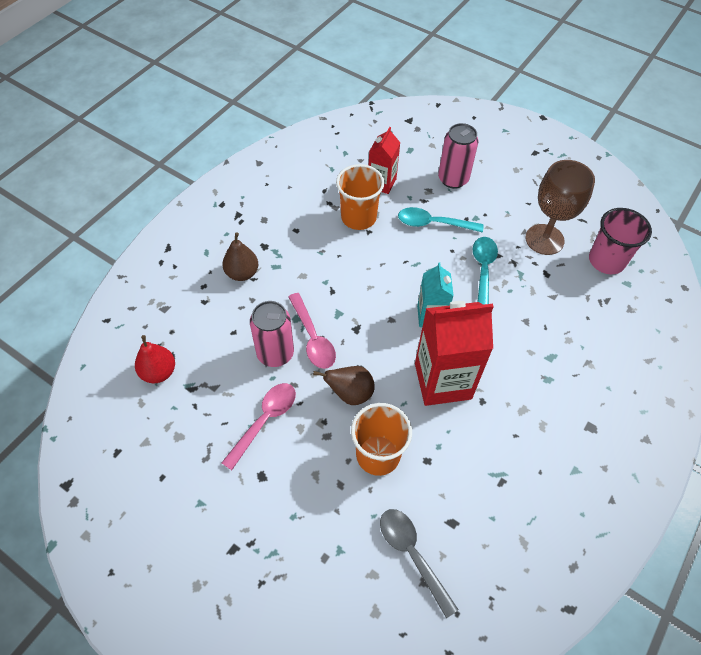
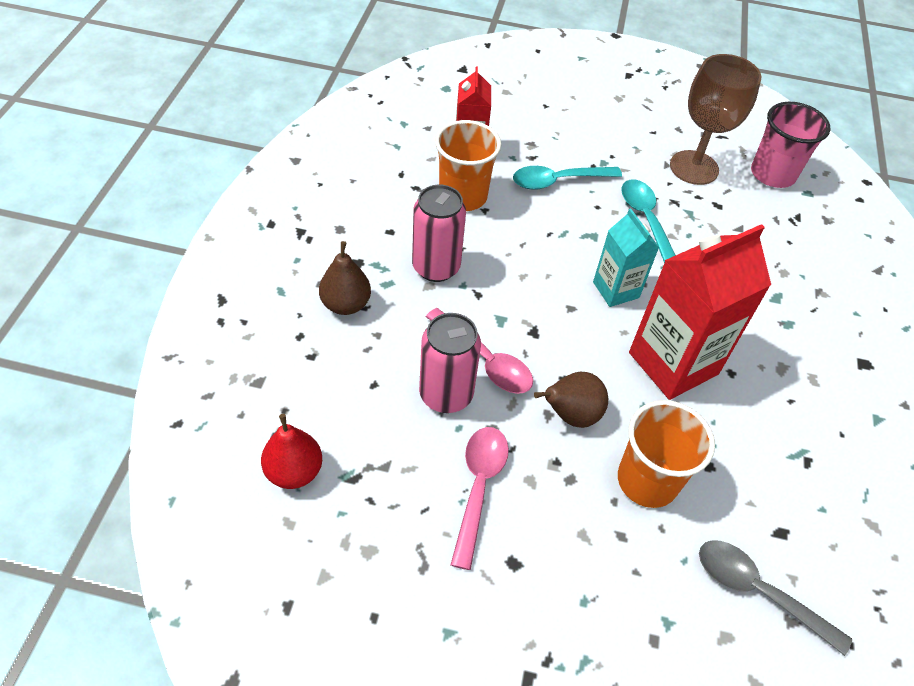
camera: 25 degrees left, 5 degrees down
(453, 179) = (553, 125): pink can -> pink can (436, 267)

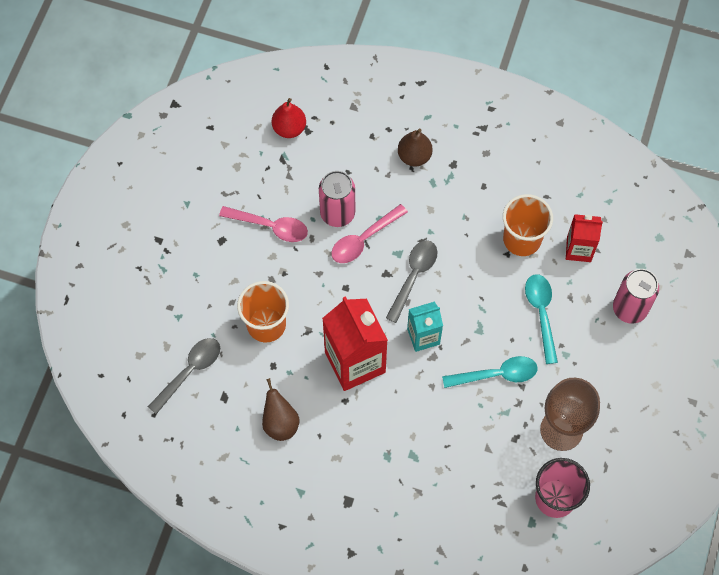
camera: 100 degrees right, 15 degrees up
(436, 267) = (447, 215): pink can -> pink can (629, 308)
(532, 301) = (413, 276): none -> grey spoon
(570, 415) = (317, 287): brown pear -> brown pear (280, 423)

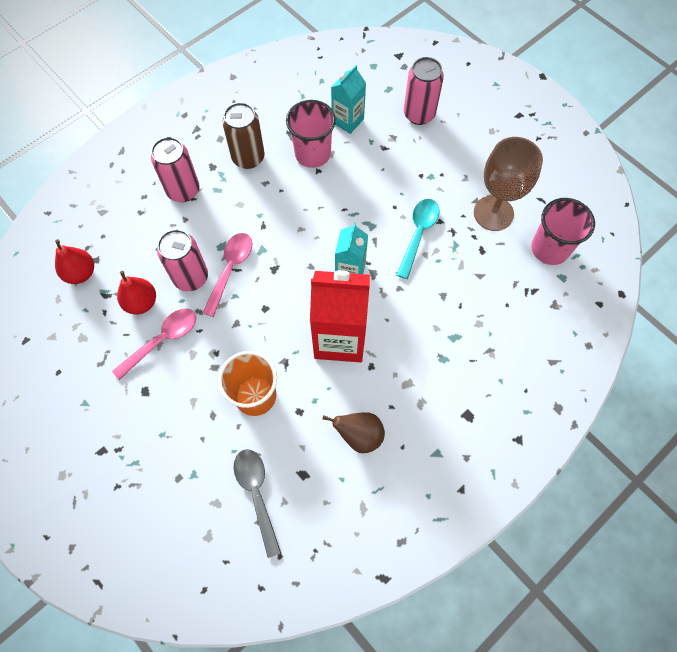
camera: 60 degrees left, 0 degrees up
(292, 190) = (141, 302): none -> red pear
(364, 239) = (230, 269): pink spoon -> pink spoon turned 150 degrees counterclockwise
(413, 276) = (291, 249): grey spoon -> none
(414, 156) = (183, 190): brown pear -> pink can
(482, 188) = (248, 157): none -> brown can
(522, 239) = (312, 154): orange cup -> pink cup
(541, 313) = (385, 174): turquoise spoon -> none
(579, 249) = (347, 120): red carton -> turquoise carton

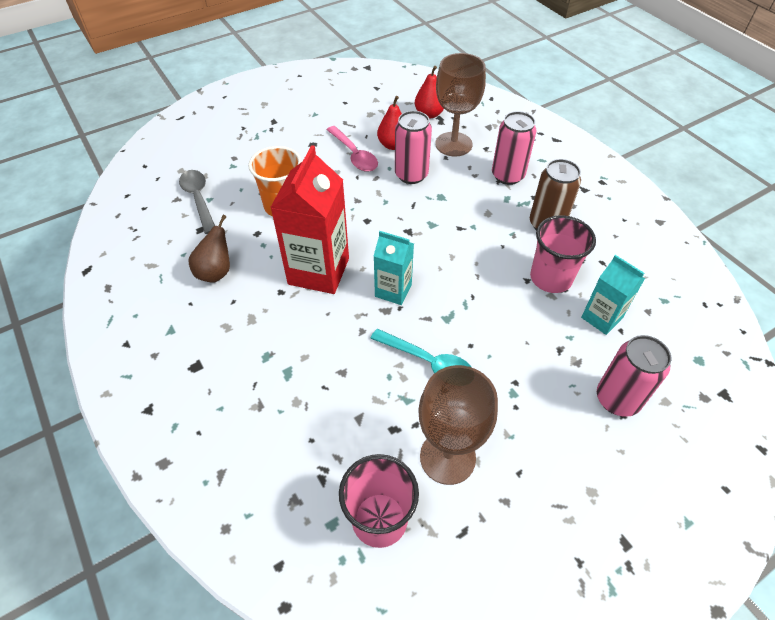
camera: 100 degrees right, 15 degrees down
(136, 243) = (453, 144): none -> brown goblet
(230, 269) = (414, 200): pink spoon -> none
(256, 494) = (198, 199): grey spoon -> grey spoon turned 105 degrees counterclockwise

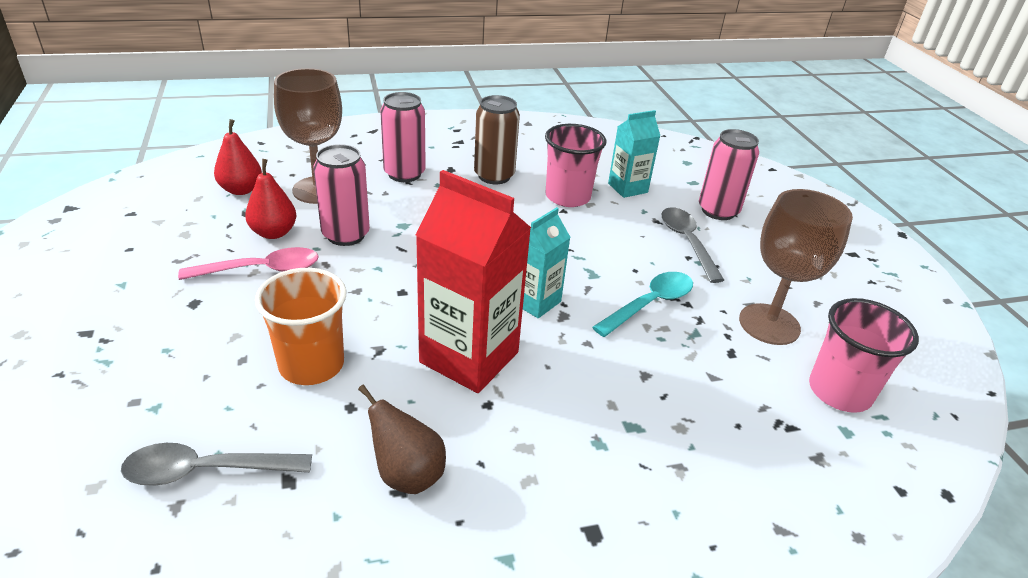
camera: 75 degrees left, 15 degrees down
(539, 378) = (687, 242): none -> grey spoon

